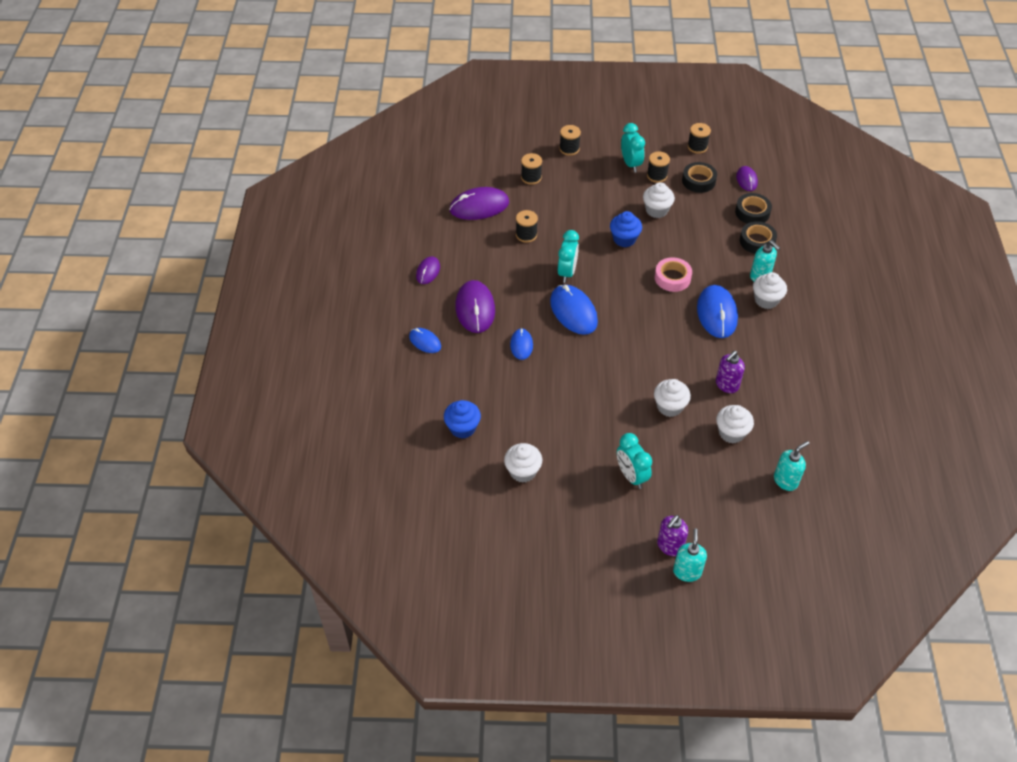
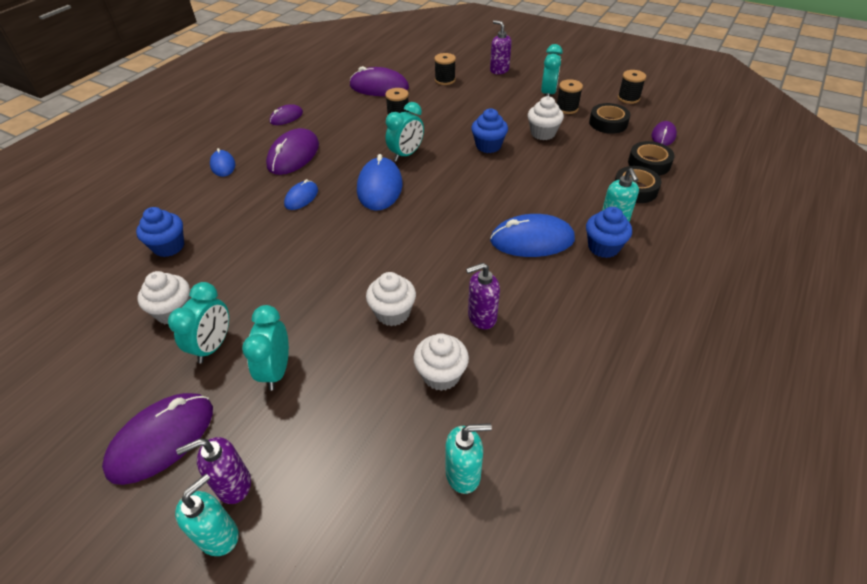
camera: 30 degrees right, 5 degrees down
(569, 149) = (499, 70): black spool -> purple soap dispenser
(575, 480) = (213, 346): none -> turquoise clock
(603, 545) = (162, 439): none -> purple mouse
(672, 278) = (509, 192): pink tape -> none
(717, 313) = (532, 240): blue mouse -> blue mouse turned 60 degrees clockwise
(766, 300) = (603, 247): white cupcake -> blue cupcake

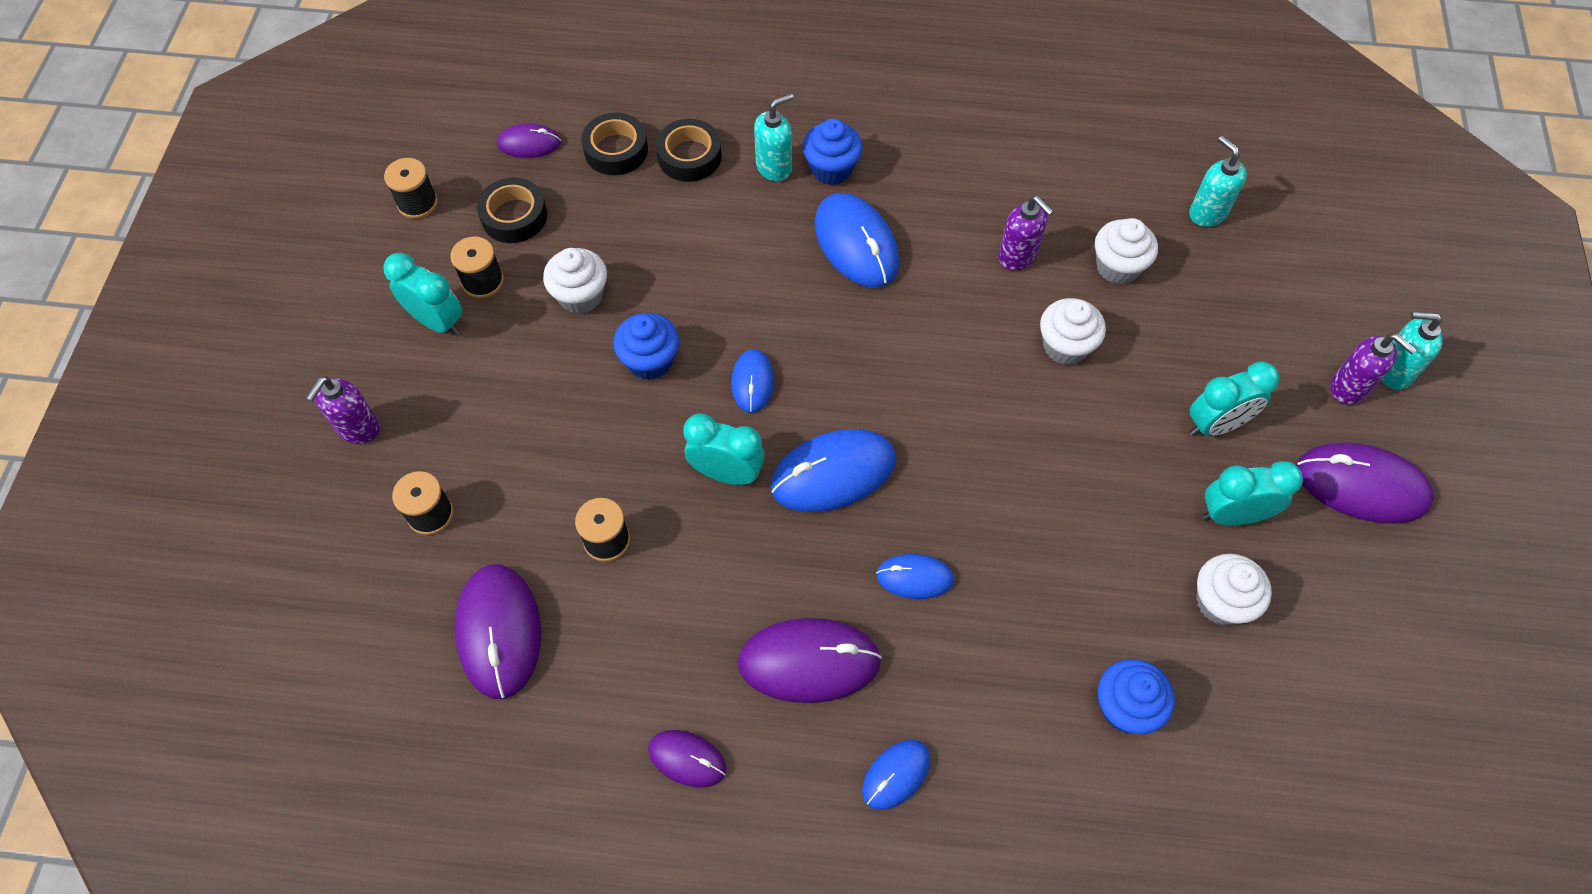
camera: 115 degrees left, 15 degrees up
(453, 174) = (752, 382): none -> blue mouse
(548, 94) = (437, 321): turquoise clock -> turquoise clock turned 45 degrees clockwise

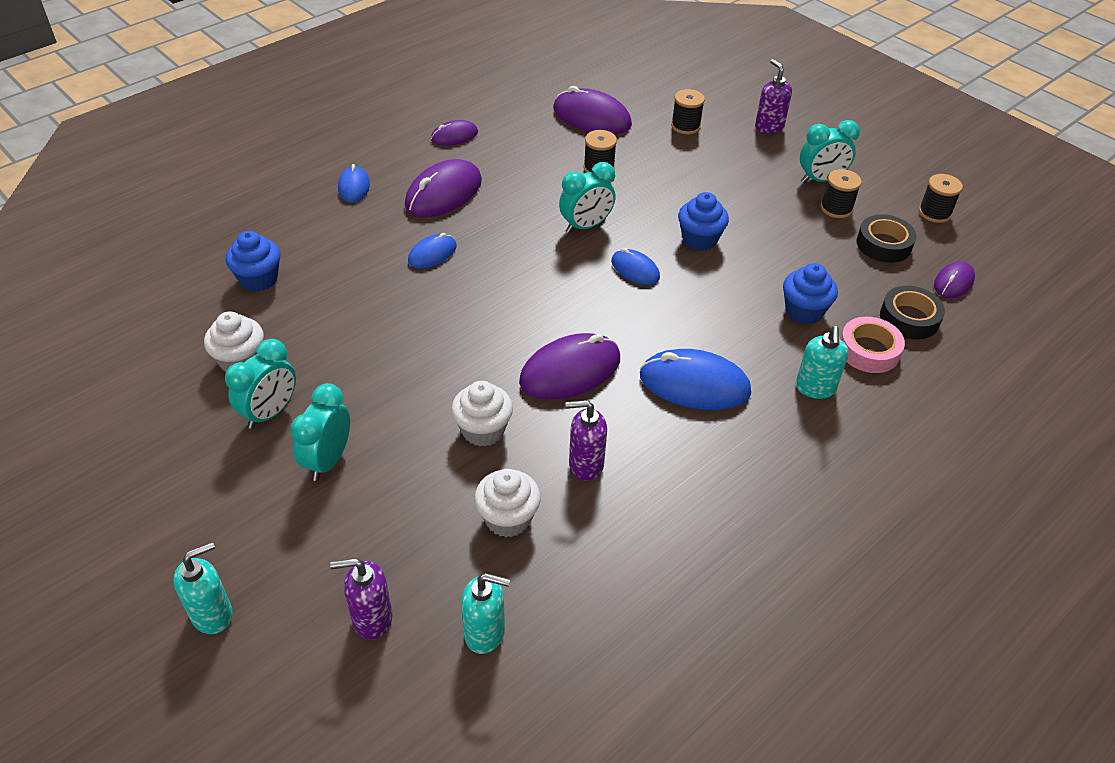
camera: 130 degrees right, 15 degrees down
(580, 296) = (783, 238): white cupcake -> none
(689, 156) = (868, 351): black tape -> pink tape
(831, 169) = (782, 418): blue cupcake -> blue cupcake (804, 311)
(833, 473) = (533, 264): blue mouse -> none
(1349, 388) = (242, 569): purple soap dispenser -> purple soap dispenser (372, 619)
(1361, 485) = (186, 499): purple mouse -> purple mouse (570, 370)

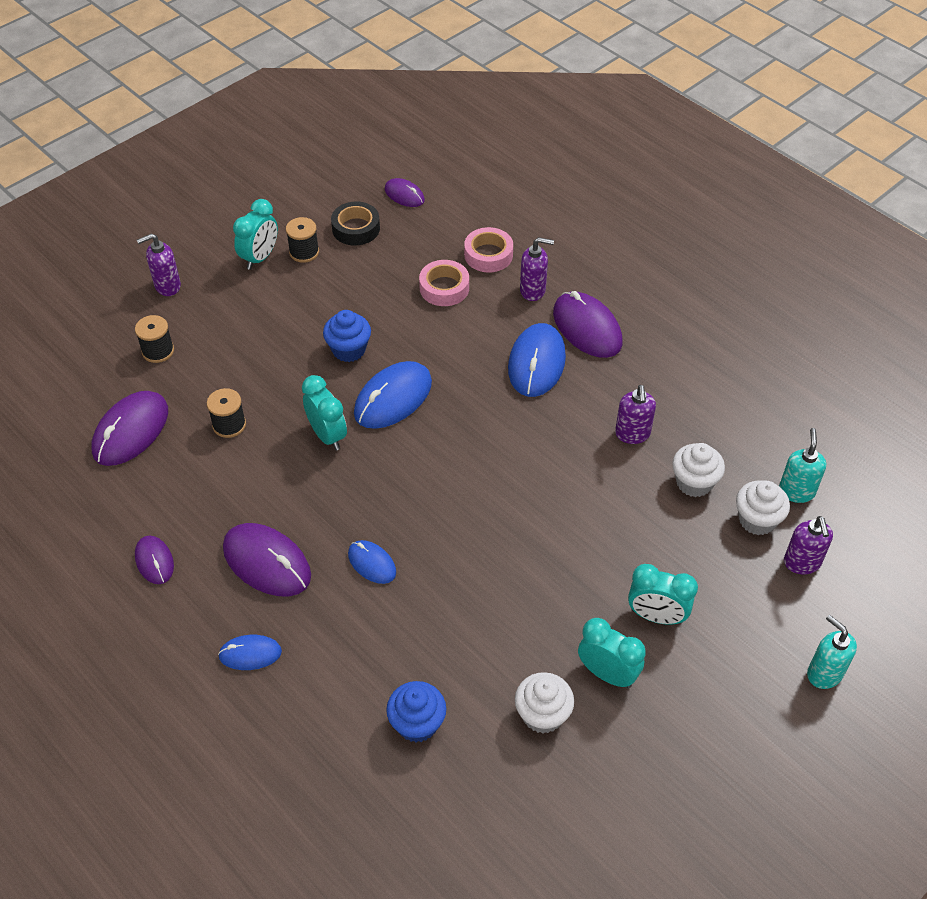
camera: 90 degrees left, 5 degrees up
(483, 430) = (606, 504): white cupcake -> white cupcake (757, 520)
(570, 370) = (529, 445): purple mouse -> purple mouse (587, 328)
(635, 269) = (393, 398): blue mouse -> blue mouse, size x1.77
(804, 311) = (444, 288): blue cupcake -> pink tape
(815, 388) = (533, 290): turquoise soap dispenser -> purple soap dispenser
(820, 180) = (260, 258): turquoise clock -> turquoise clock turned 45 degrees clockwise
(909, 318) = (449, 227): black tape -> none
(934, 213) = (312, 191): black spool -> none

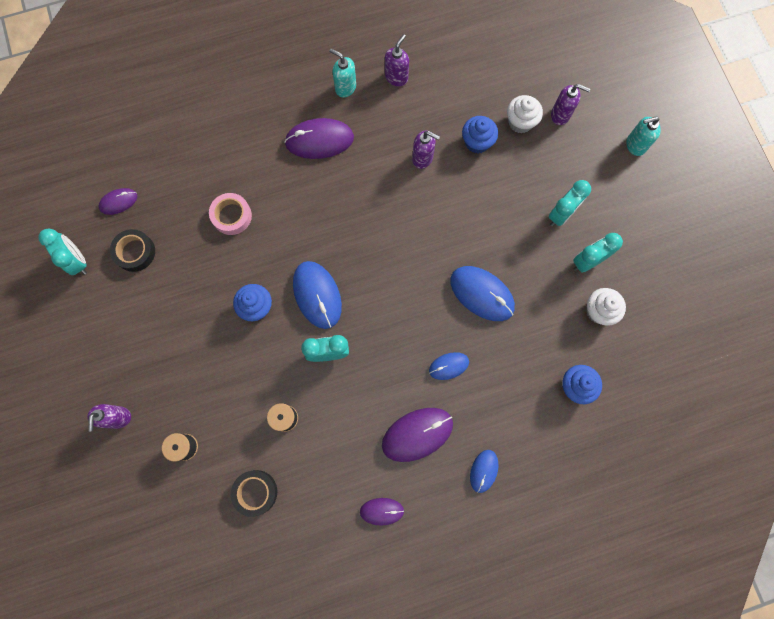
camera: 65 degrees left, 25 degrees up
(131, 431) = (255, 492): purple mouse -> black tape
(260, 258) = (126, 335): turquoise clock -> turquoise clock (77, 261)
(304, 252) = (139, 300): black spool -> none
(488, 255) = (215, 171): pink tape -> none
(533, 290) = (266, 158): purple soap dispenser -> purple soap dispenser (396, 77)
(536, 363) = (334, 187): blue mouse -> blue mouse (482, 294)
(694, 482) = (477, 142): white cupcake -> blue cupcake
(796, 491) = (510, 89): turquoise soap dispenser -> turquoise soap dispenser (345, 87)

